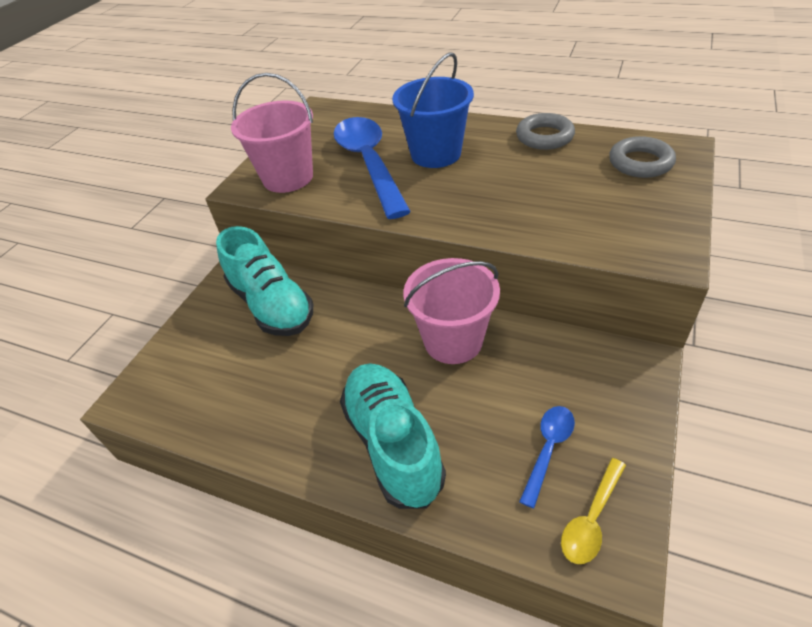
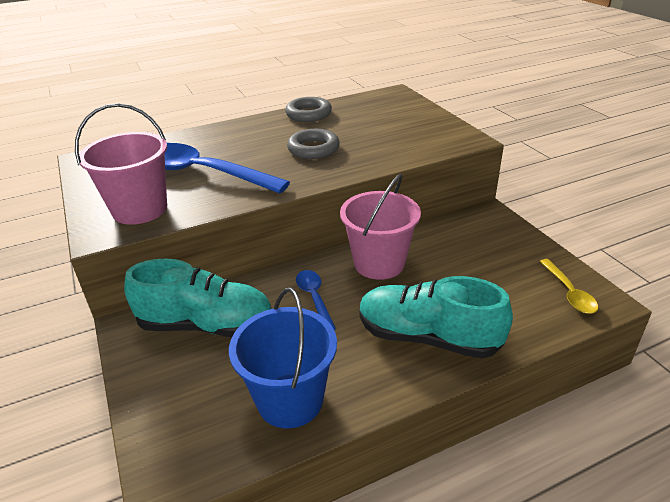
camera: 50 degrees left, 10 degrees down
(436, 154) = (247, 148): blue bucket -> blue bucket (290, 400)
(548, 449) = (508, 279): blue spoon -> blue spoon (314, 298)
(640, 163) = (385, 107): grey ring -> grey ring (313, 149)

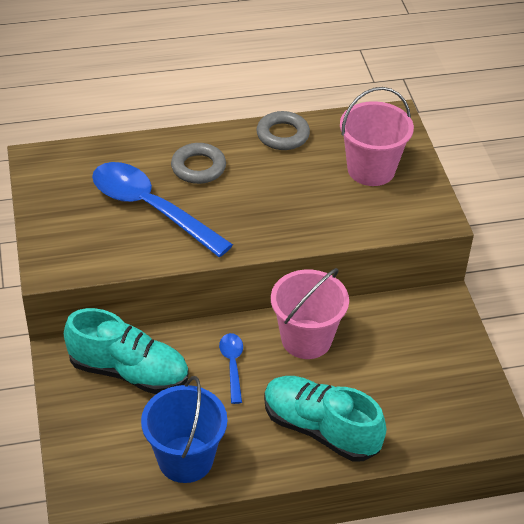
camera: 10 degrees right, 10 degrees up
(140, 209) = (86, 247): pink bucket -> pink bucket (371, 169)
(313, 149) = (271, 196): grey ring -> grey ring (198, 167)
(569, 293) = (472, 414): yellow spoon -> none

